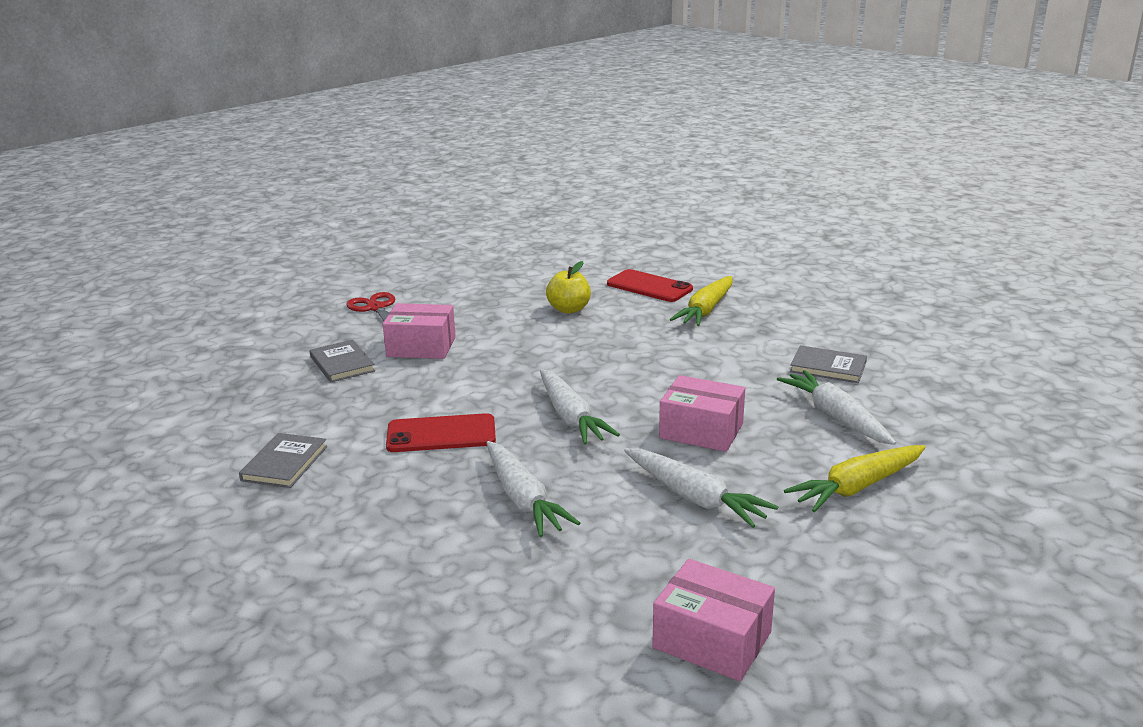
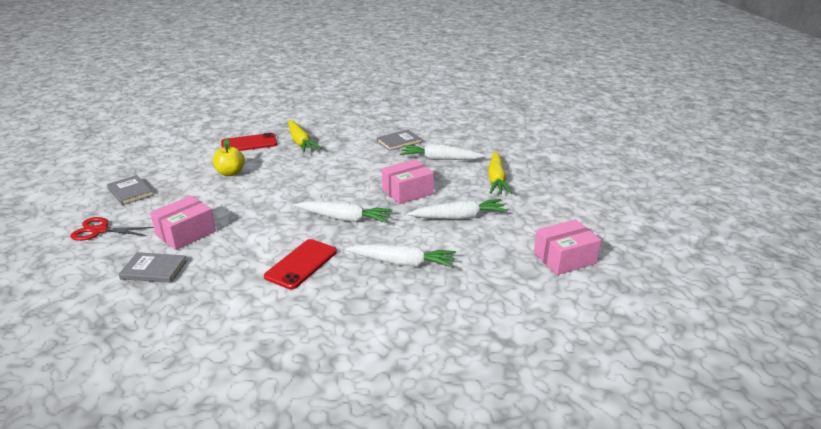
camera: 55 degrees left, 5 degrees up
(284, 463) = (248, 335): grey book -> grey book (130, 192)

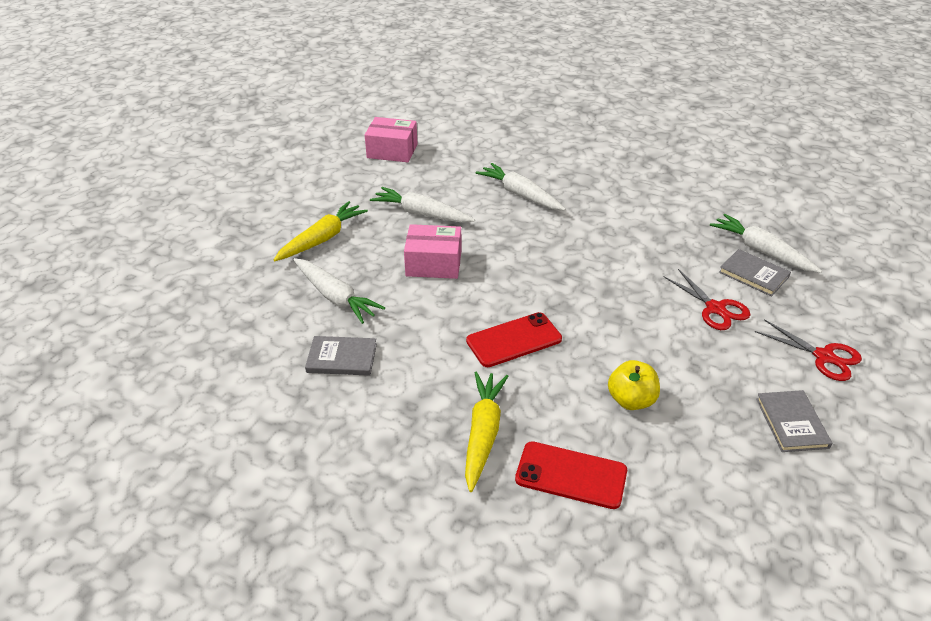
camera: 145 degrees left, 10 degrees up
(186, 233) = (715, 308): pink box -> red scissors
(301, 264) = (608, 226): red phone -> red phone (514, 340)
(345, 218) = (532, 257): white carrot -> white carrot (761, 251)

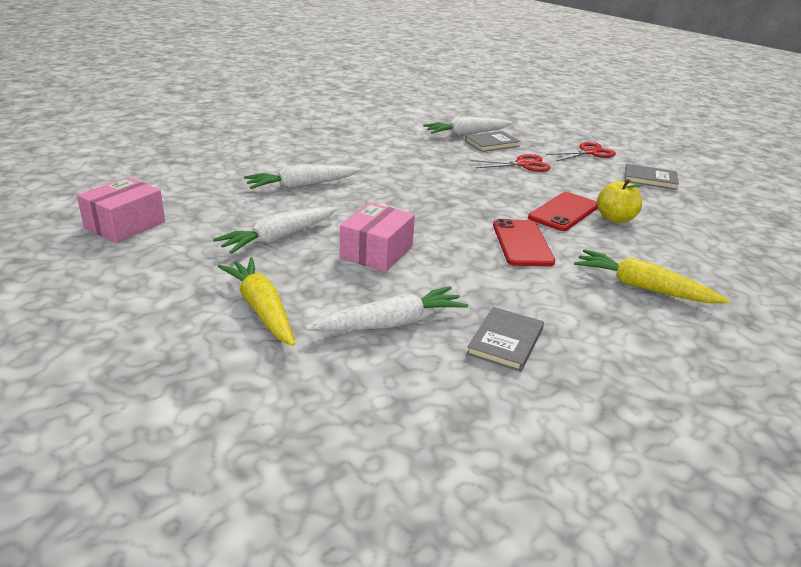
camera: 70 degrees left, 10 degrees down
(571, 475) = (696, 262): red phone -> red phone (564, 212)

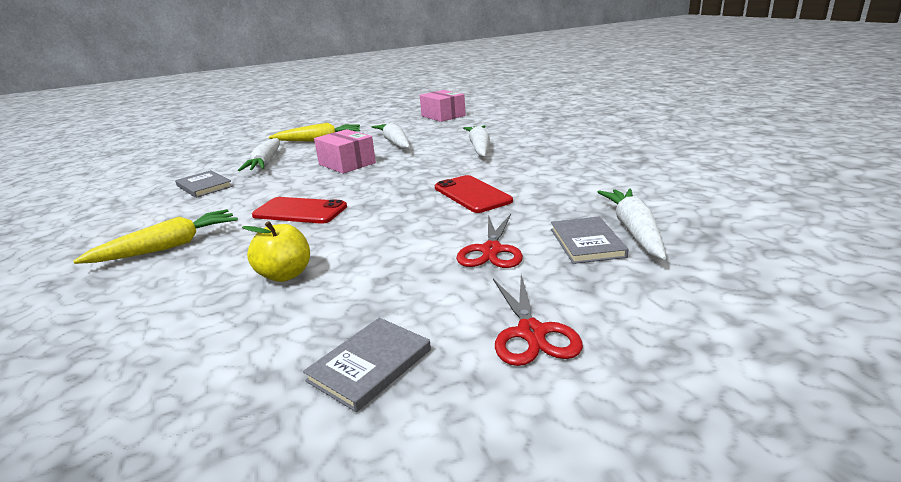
camera: 115 degrees right, 5 degrees down
(564, 212) = (334, 245): red phone -> red phone (472, 194)

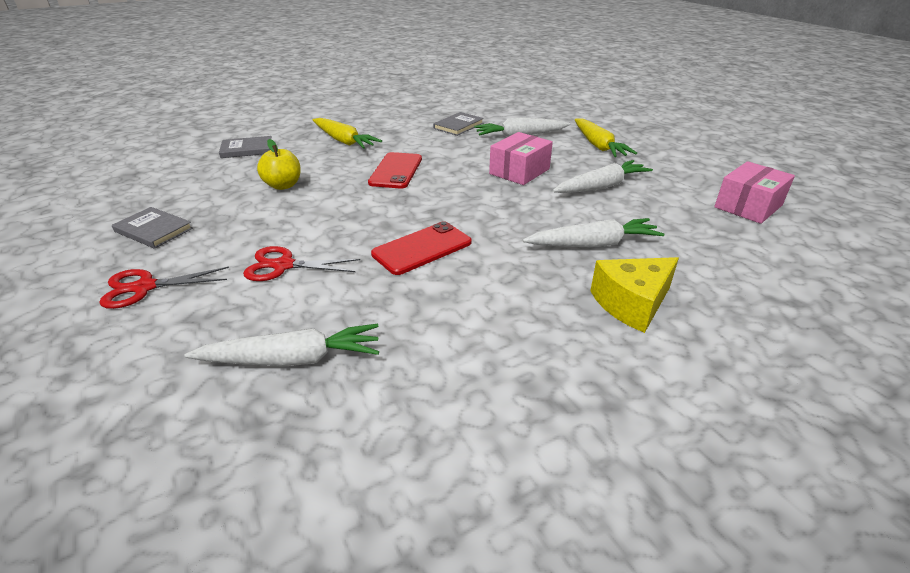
camera: 80 degrees right, 10 degrees up
(549, 143) = (631, 304): none -> yellow cheese
(587, 243) = (276, 322): grey book -> grey book (247, 149)

